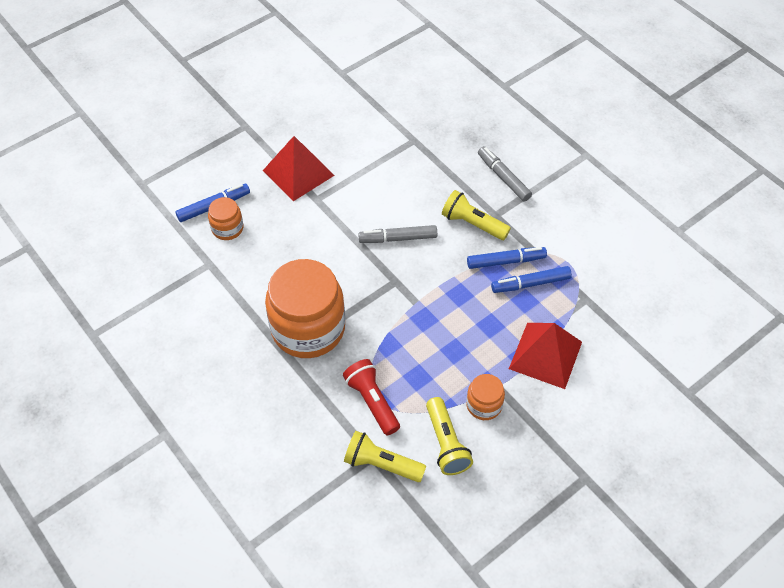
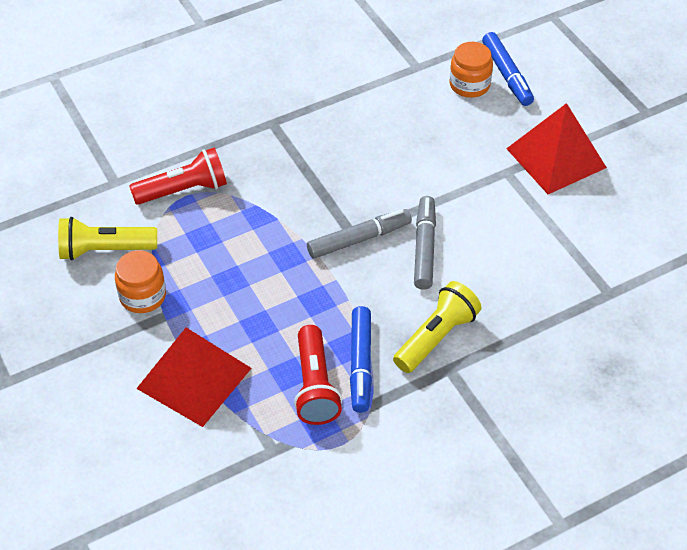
camera: 100 degrees right, 5 degrees down
(308, 328) = (302, 144): orange jar -> none
(381, 464) = (101, 188): yellow flashlight -> none
(503, 178) = (521, 393): grey marker -> grey marker (359, 239)
(531, 284) = (315, 386): blue marker -> red flashlight

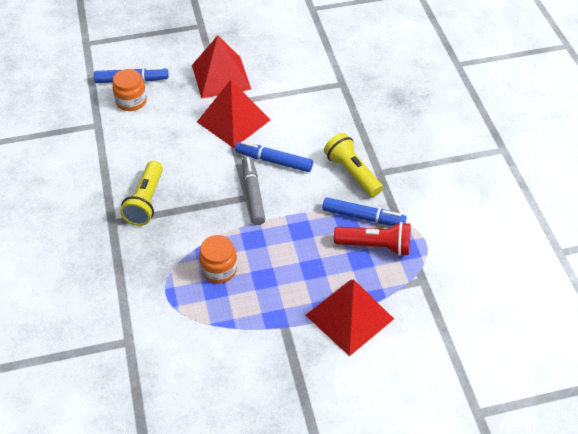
camera: 75 degrees left, 0 degrees up
(105, 250) = (202, 359): yellow flashlight -> yellow flashlight (146, 201)
(143, 296) = (260, 338): orange jar -> orange jar (219, 269)
(184, 190) = (159, 293): red flashlight -> none
(424, 248) = (274, 161): grey marker -> blue marker
(480, 190) = (233, 120): none -> red pyramid

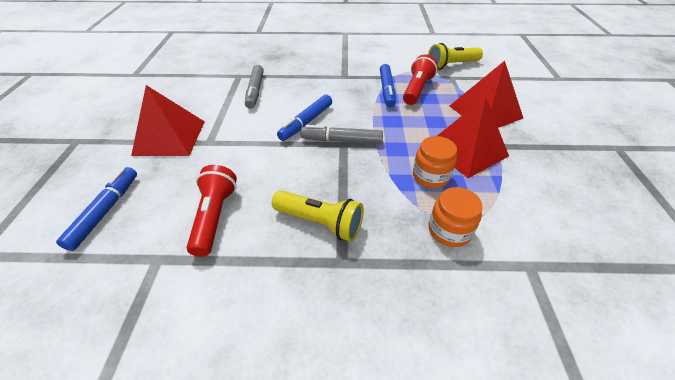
camera: 75 degrees left, 5 degrees down
(131, 101) = (143, 216): orange jar -> orange jar (449, 230)
(138, 139) = (215, 217): none -> red flashlight
(233, 120) = (238, 138): red pyramid -> red pyramid (466, 150)
(316, 106) = (255, 91): none -> grey marker
(352, 173) = (339, 87): yellow flashlight -> yellow flashlight (451, 65)
(363, 217) = (387, 90): blue marker -> blue marker turned 150 degrees clockwise

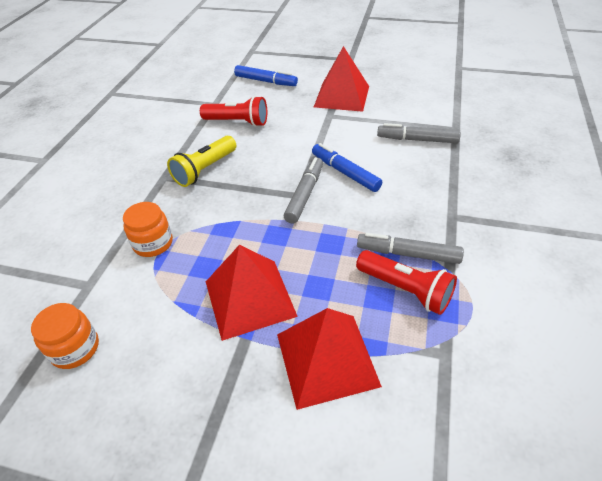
camera: 105 degrees right, 0 degrees up
(387, 90) = (408, 254): blue marker -> grey marker
(430, 176) = (223, 251): orange jar -> orange jar (75, 348)
(451, 65) = (495, 372): yellow flashlight -> none

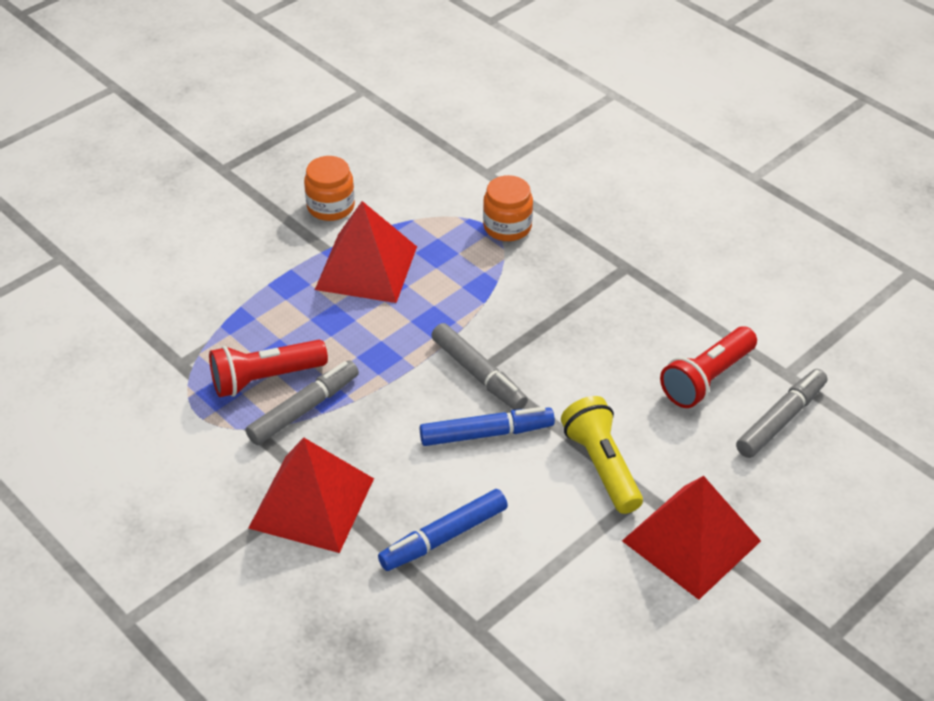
camera: 120 degrees right, 0 degrees up
(75, 348) = (415, 152): orange jar -> orange jar (331, 207)
(205, 170) = (610, 306): yellow flashlight -> yellow flashlight (602, 466)
(265, 81) = (822, 466): blue marker -> blue marker (444, 537)
(327, 359) = (254, 288): red pyramid -> red pyramid (311, 503)
(417, 140) = (489, 558): grey marker -> grey marker (780, 420)

